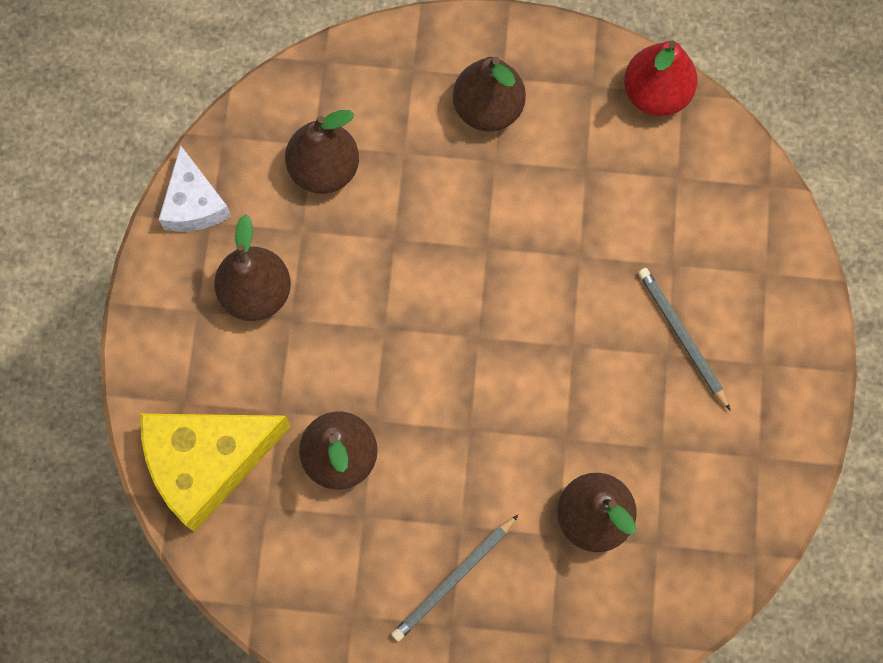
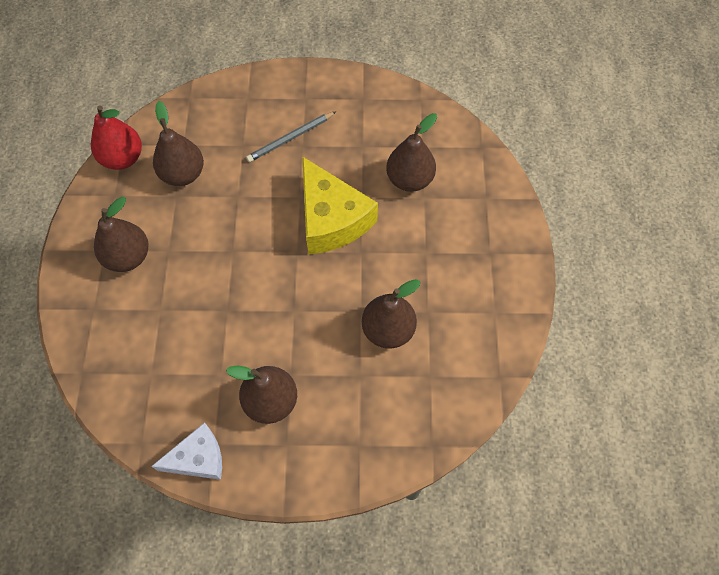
camera: 95 degrees left, 10 degrees down
(207, 462) = (403, 421): yellow cheese -> yellow cheese (331, 219)
(324, 169) = (171, 363): brown pear -> brown pear (183, 174)
(454, 579) = (461, 253): grey pencil -> none

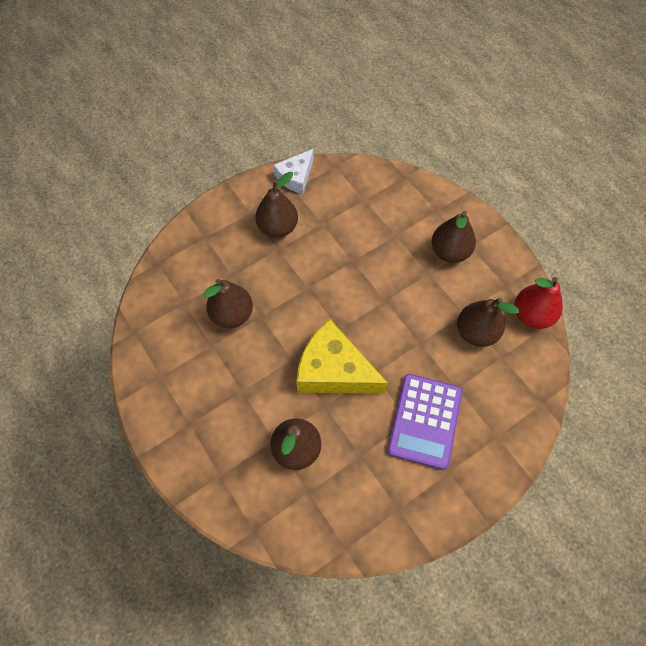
camera: 145 degrees right, 0 degrees up
(290, 138) = (425, 421): grey pencil -> purple calculator

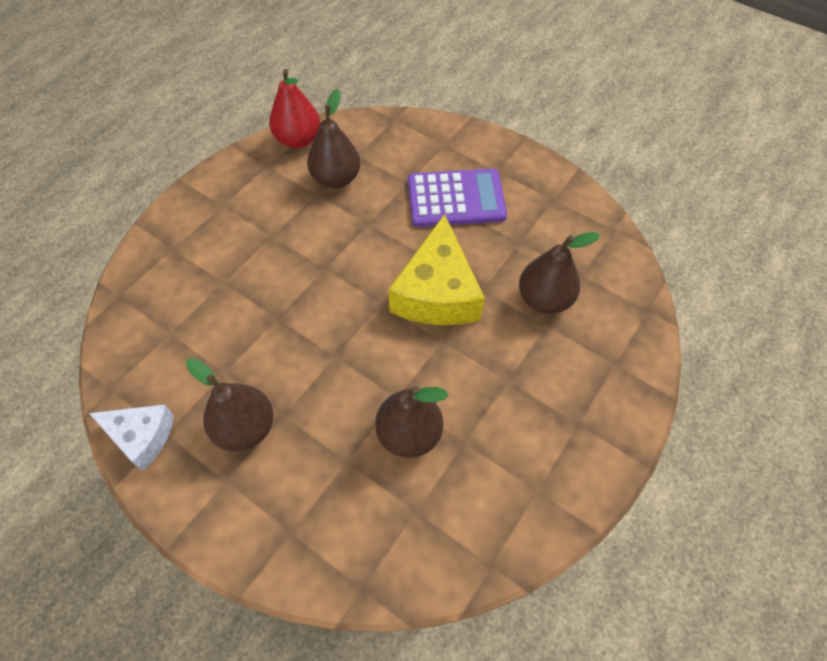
camera: 110 degrees left, 5 degrees down
(449, 252) = (235, 222): brown pear -> none

